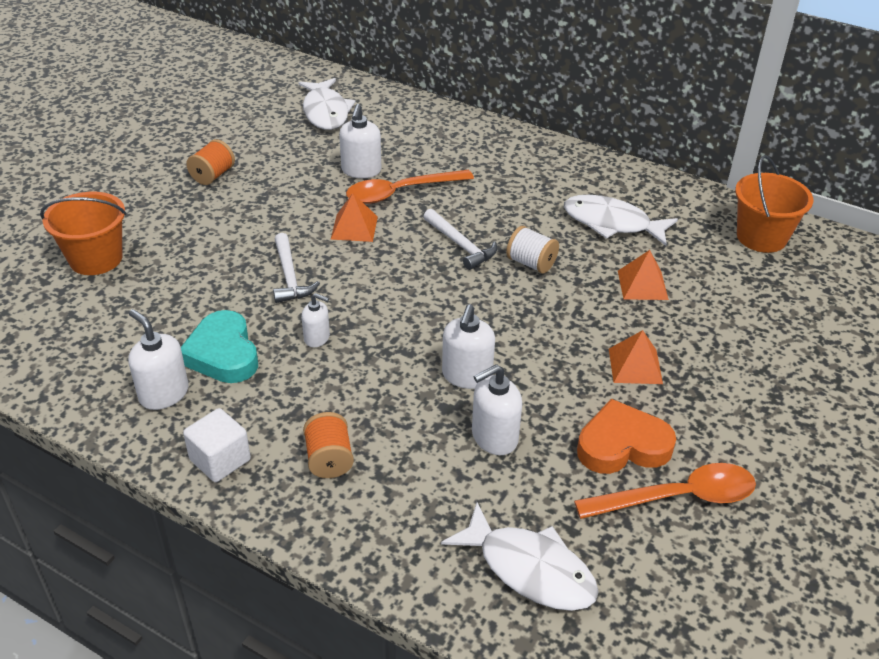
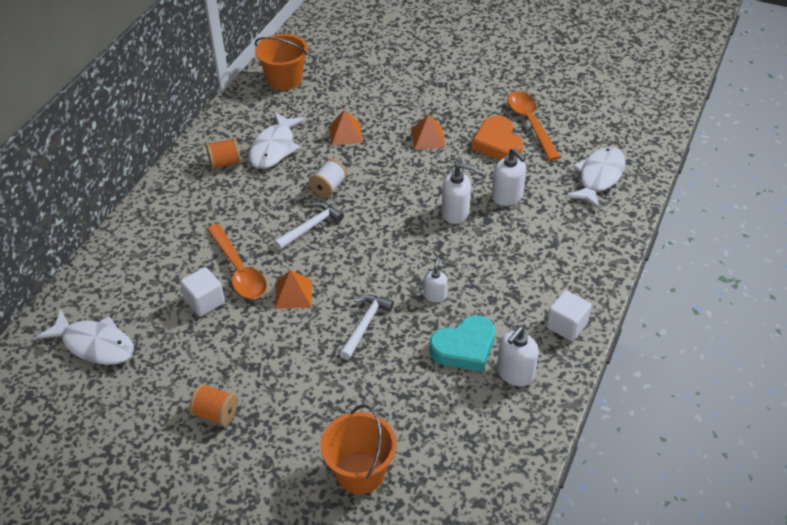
camera: 95 degrees left, 5 degrees up
(289, 276) = (365, 325): white hammer -> white hammer turned 45 degrees counterclockwise
(326, 112) = (95, 345): white fish -> white fish turned 45 degrees clockwise
(329, 459) = (548, 270): orange spool -> orange spool (225, 163)
(361, 170) = (204, 301): white soap dispenser -> white cube

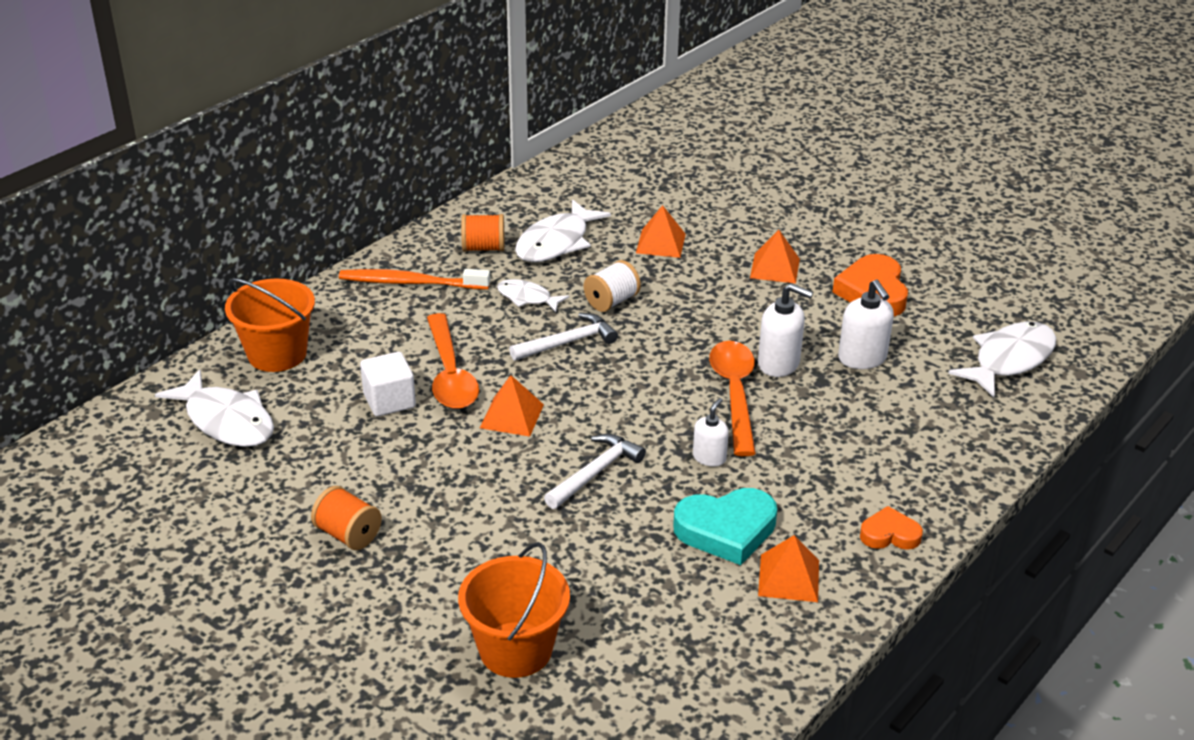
camera: 15 degrees right, 10 degrees down
(184, 202) = (411, 283): none -> orange toothbrush
(270, 197) = (527, 298): none -> white fish
(284, 79) = (603, 167): orange bucket -> orange bucket (277, 354)
(515, 373) = (788, 578): white soap dispenser -> orange pyramid
(530, 123) = (931, 276): orange spoon -> orange spoon (734, 393)
(566, 325) = (889, 534): white cube -> orange heart

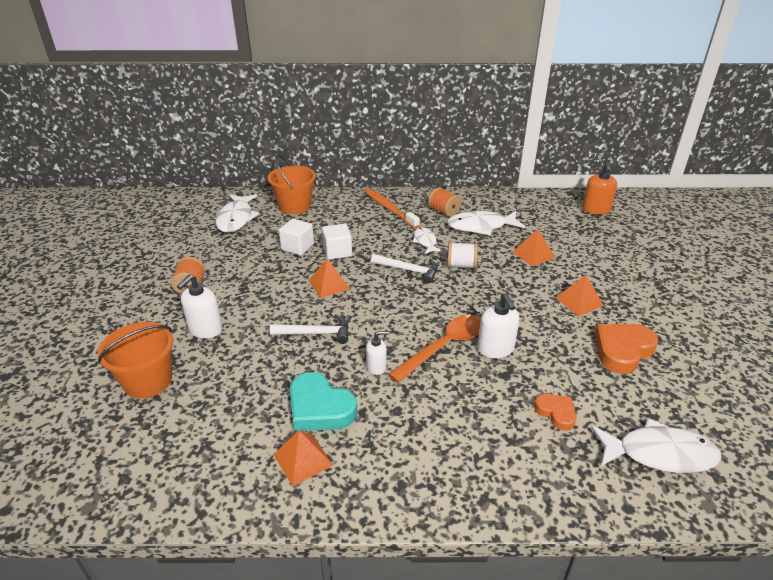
camera: 50 degrees right, 0 degrees up
(450, 374) = (337, 252): orange spoon -> white cube
(640, 152) = (595, 210): none -> orange soap dispenser
(862, 358) = (551, 380): white soap dispenser -> white soap dispenser (205, 329)
(889, 534) = (394, 488): orange heart -> orange heart (556, 413)

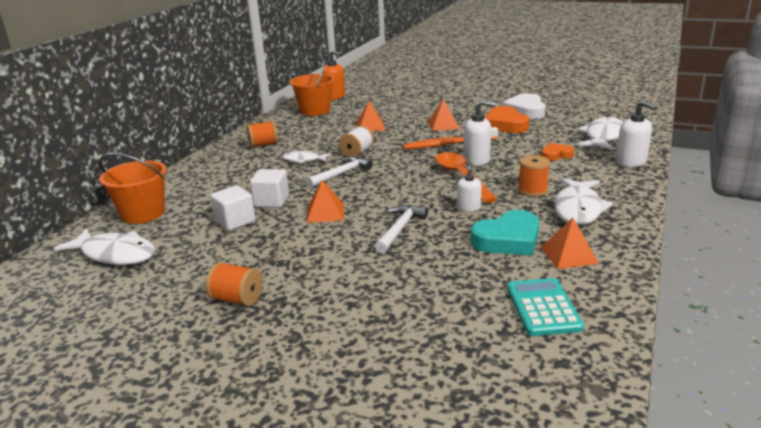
camera: 65 degrees left, 10 degrees down
(148, 381) = (407, 340): orange bucket -> orange bucket (315, 111)
(203, 453) = (543, 307): none -> turquoise calculator
(205, 329) = (339, 293): white soap dispenser -> white soap dispenser (631, 162)
(389, 208) = (224, 166): orange toothbrush -> orange toothbrush (448, 144)
(440, 408) = (532, 190): none -> orange spool
(480, 226) = (308, 136): white fish -> white fish (578, 209)
(691, 359) = (525, 111): none -> white heart

